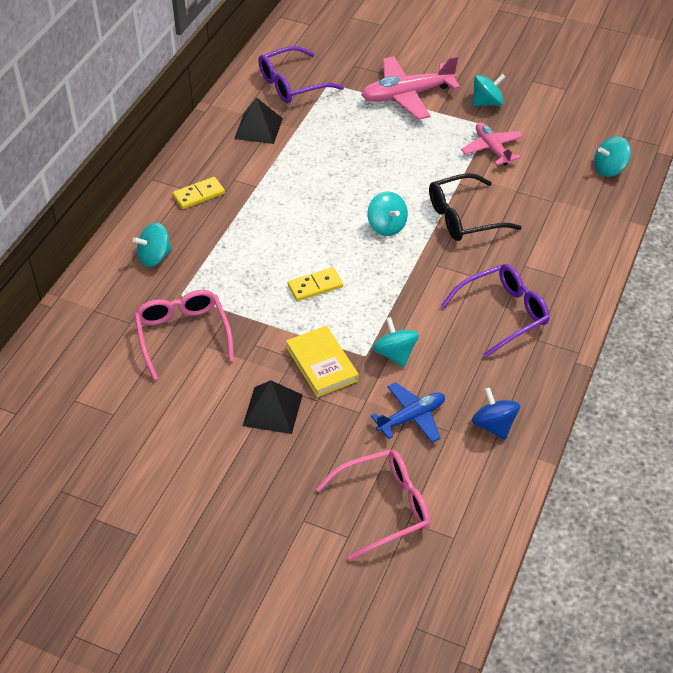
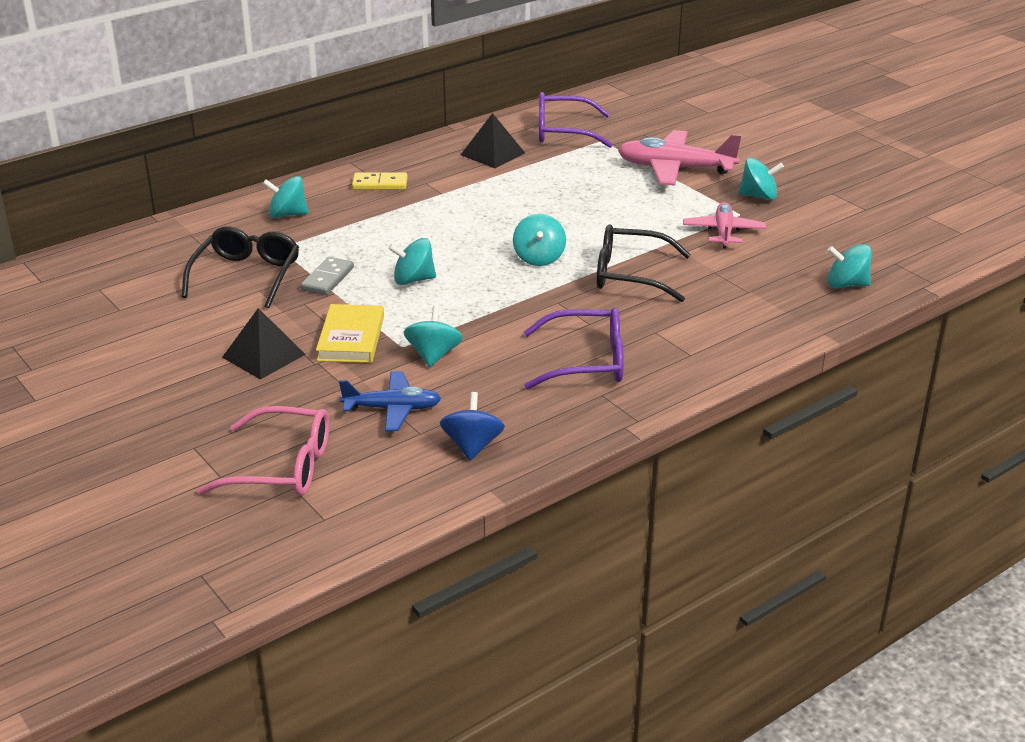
camera: 30 degrees right, 15 degrees down
(183, 335) = (246, 275): pink glasses -> black glasses
(249, 312) = (328, 279): none -> grey domino
(315, 286) = (413, 280): yellow domino -> turquoise spinning top

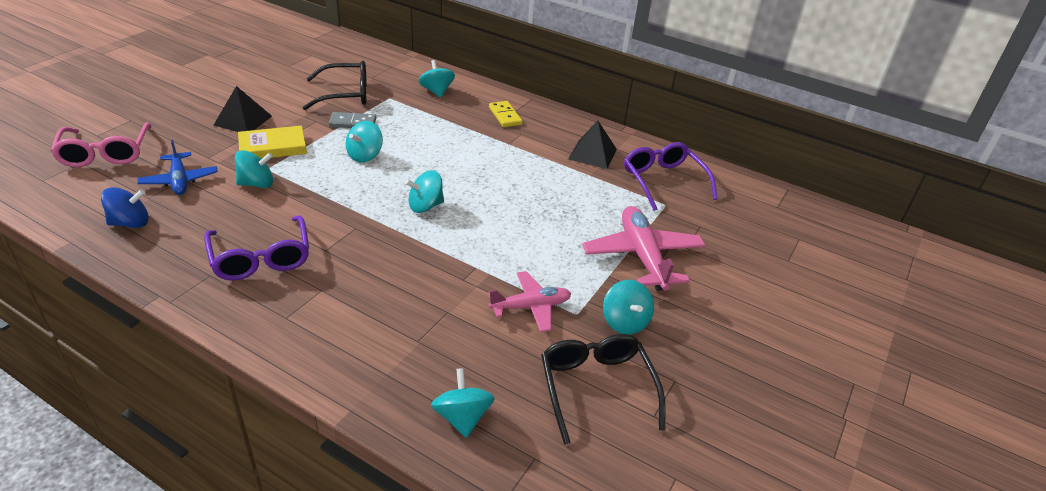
camera: 65 degrees right, 5 degrees up
(413, 280) = (365, 156): turquoise spinning top -> turquoise spinning top turned 120 degrees counterclockwise
(630, 275) = (418, 259): black glasses -> black glasses (596, 388)

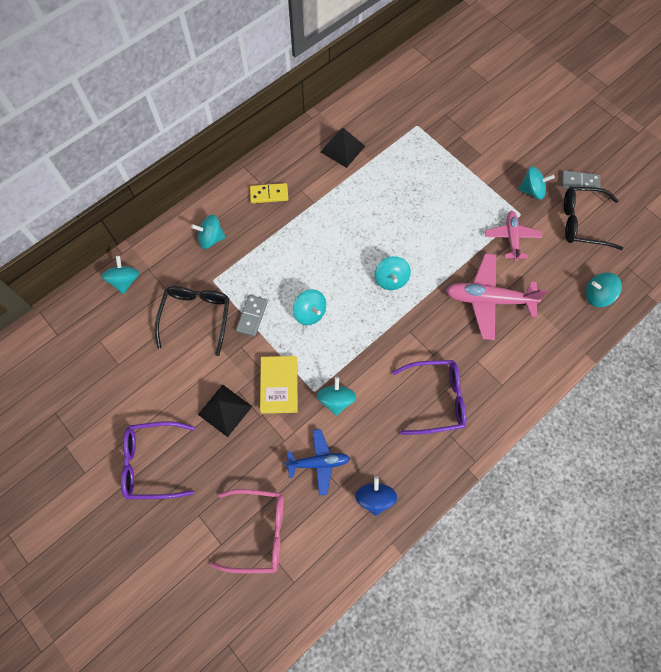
camera: 70 degrees left, 30 degrees up
(375, 58) = (125, 281): none -> turquoise spinning top
(642, 256) = (472, 159): pink plane -> pink plane (488, 299)
(663, 181) = (388, 116): purple glasses -> purple glasses (152, 462)
(673, 379) = (579, 182): none -> grey domino

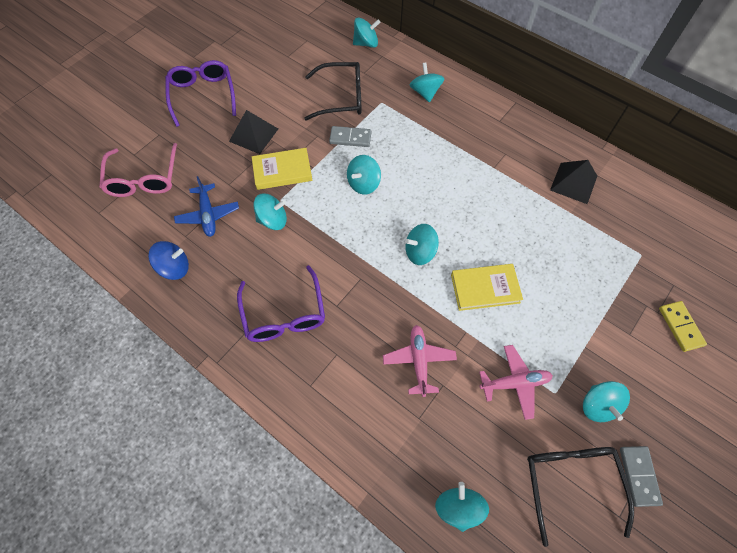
camera: 80 degrees right, 5 degrees down
(269, 194) = (490, 128): yellow domino -> yellow domino (680, 326)
(432, 238) = (485, 288): none -> yellow book
(488, 299) = (419, 361): pink plane -> pink plane, size x0.63

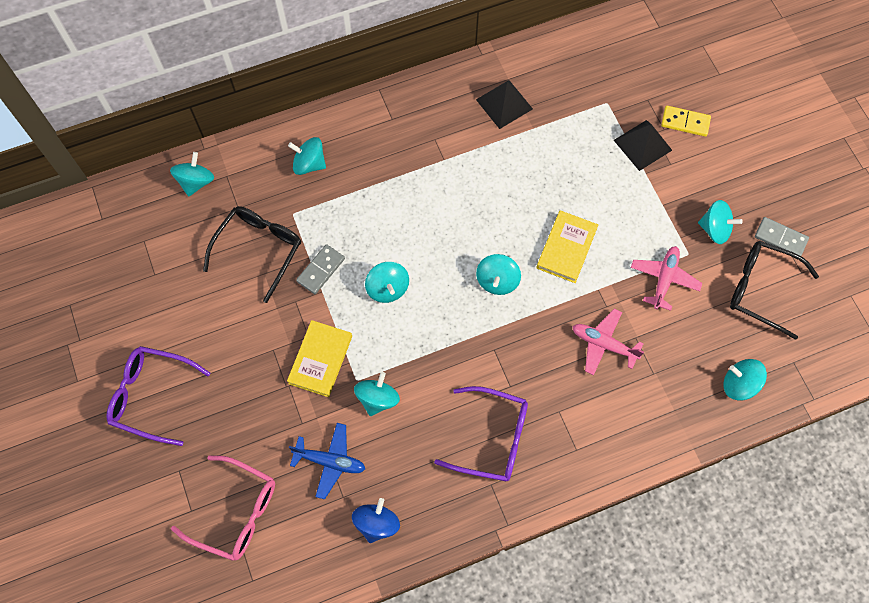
camera: 60 degrees left, 5 degrees up
(253, 135) = (250, 366): black pyramid -> black pyramid (642, 145)

